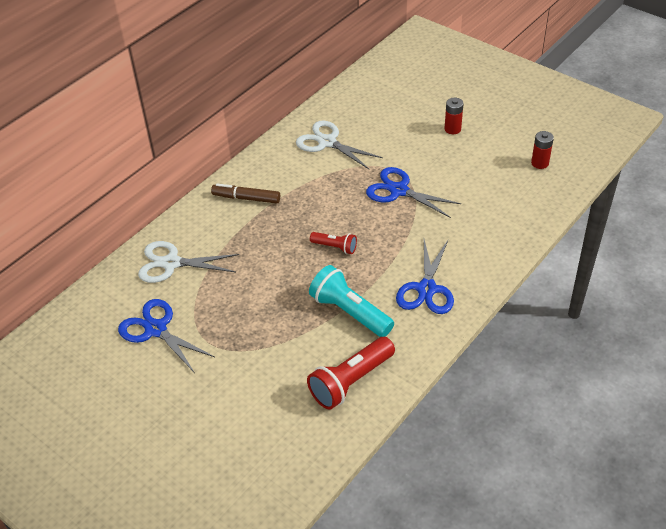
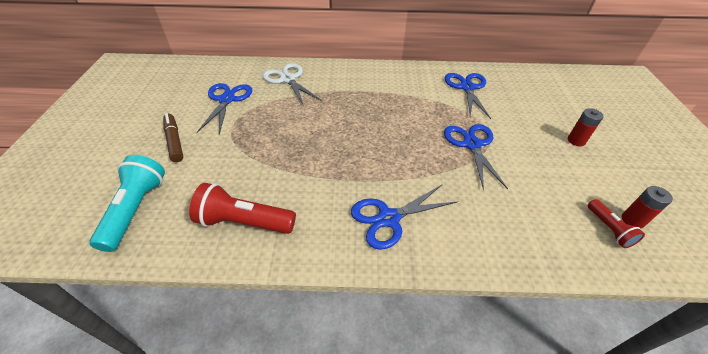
camera: 50 degrees right, 0 degrees up
(246, 198) = (374, 80): brown marker -> brown marker (174, 141)
(327, 142) = (467, 87): white scissors -> blue scissors
(335, 247) = (376, 140): red flashlight -> red flashlight (609, 229)
(350, 312) = (319, 182): turquoise flashlight -> turquoise flashlight (136, 209)

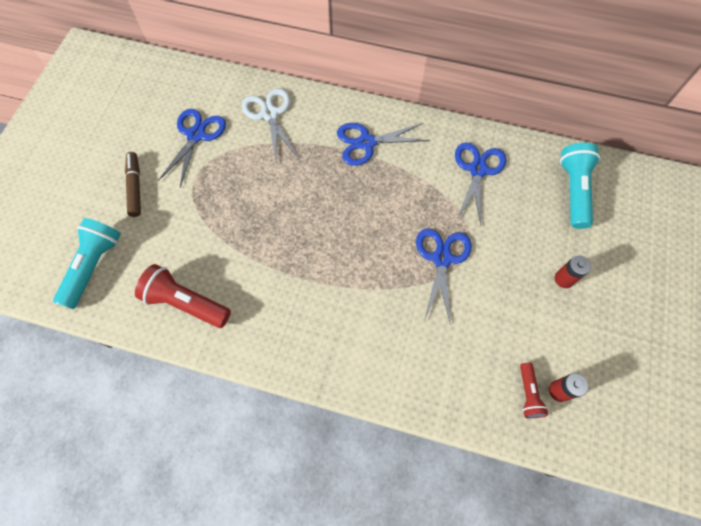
camera: 15 degrees right, 20 degrees up
(388, 218) = (318, 330): blue scissors -> blue scissors (366, 142)
(544, 89) = (573, 191): none -> turquoise flashlight

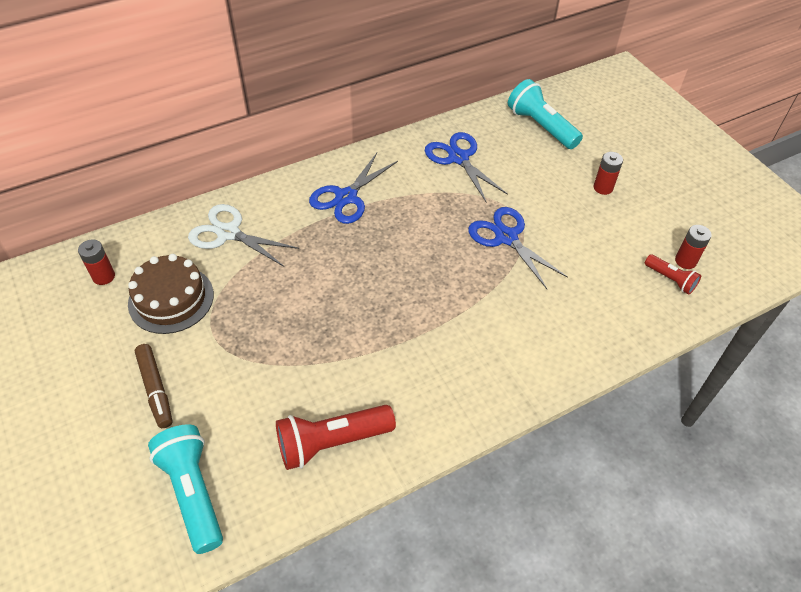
camera: 45 degrees left, 15 degrees down
(135, 187) = (155, 389): brown marker -> brown marker turned 150 degrees counterclockwise
(177, 92) = (103, 276): none -> red battery
(196, 135) = (171, 299): blue scissors -> brown cake

